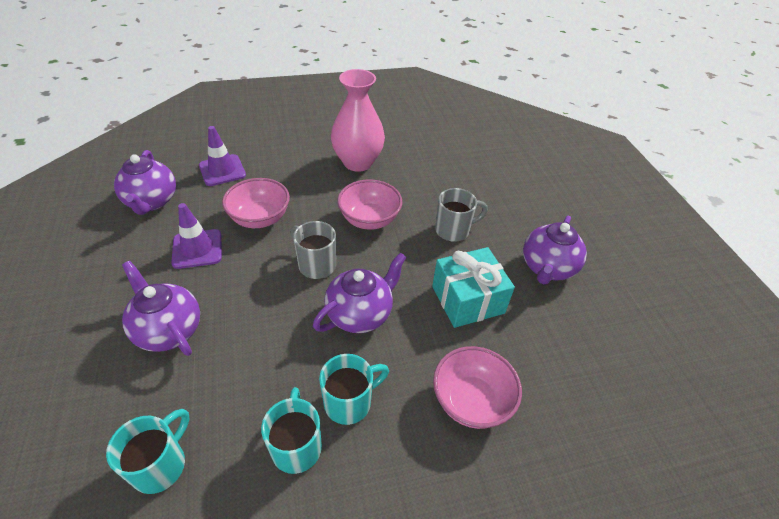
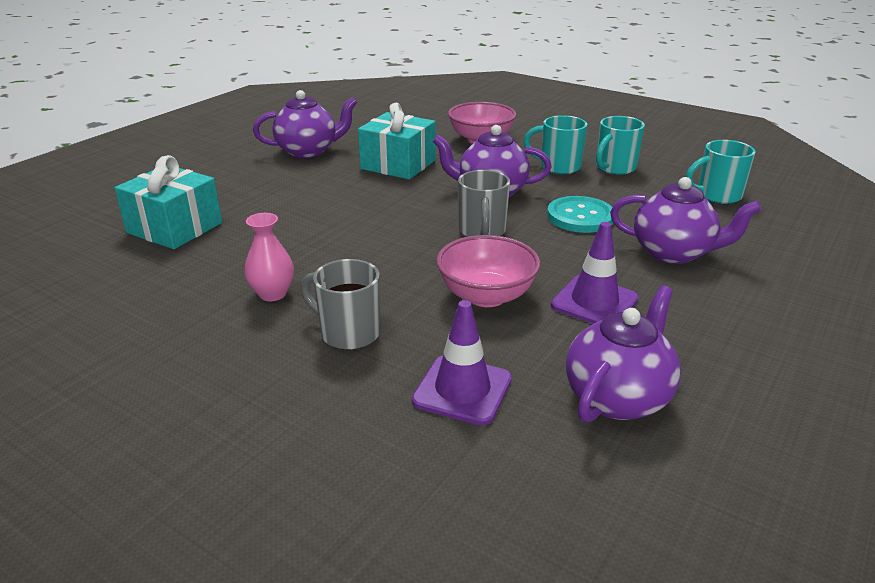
camera: 130 degrees left, 15 degrees down
(168, 330) = (673, 253): purple teapot -> purple teapot turned 75 degrees counterclockwise
(266, 329) = (580, 217): none -> turquoise button
(358, 162) = (272, 294): pink vase -> pink vase, size x0.51
(369, 219) = (373, 237): pink bowl -> none
(453, 230) = (319, 195): grey mug -> grey mug (348, 333)
(467, 164) = (174, 228): none -> turquoise gift

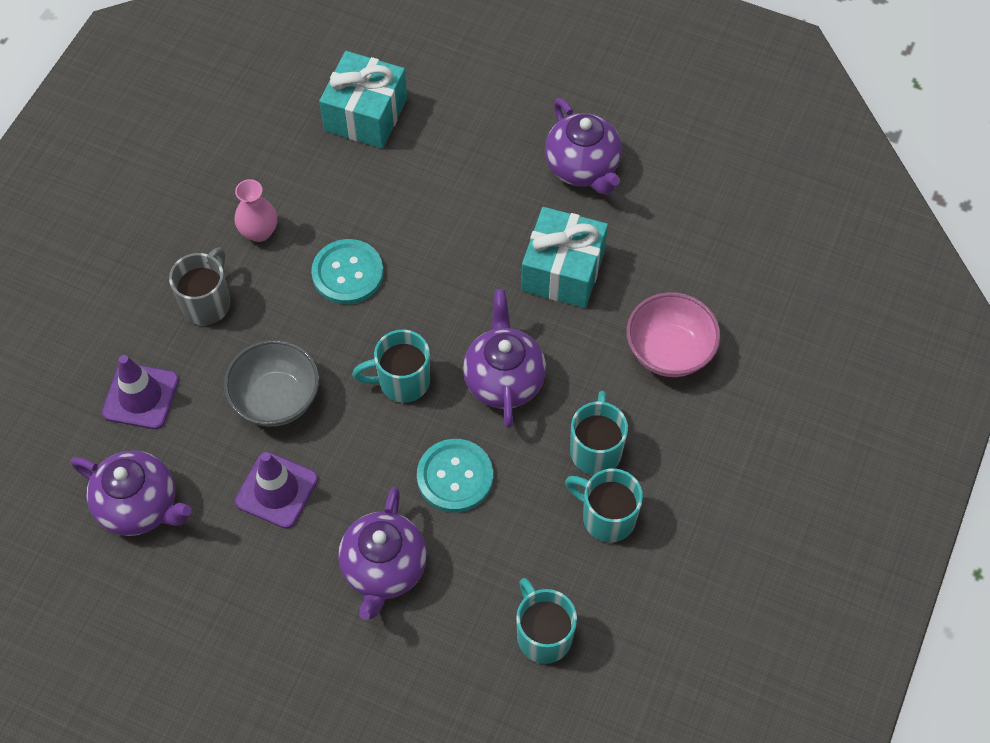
camera: 80 degrees right, 30 degrees up
(353, 249) = (347, 273): none -> turquoise button
(482, 232) = (402, 381): grey mug -> turquoise mug
(486, 296) = (276, 399): pink bowl -> grey bowl

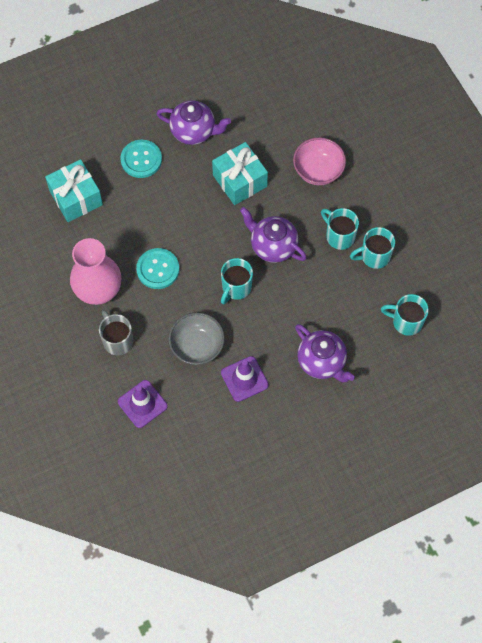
camera: 50 degrees left, 5 degrees up
(140, 506) = (201, 442): purple teapot -> none
(259, 232) = (98, 291): pink vase -> pink vase, size x1.94
(455, 477) = (302, 301): turquoise button -> turquoise button (141, 159)

